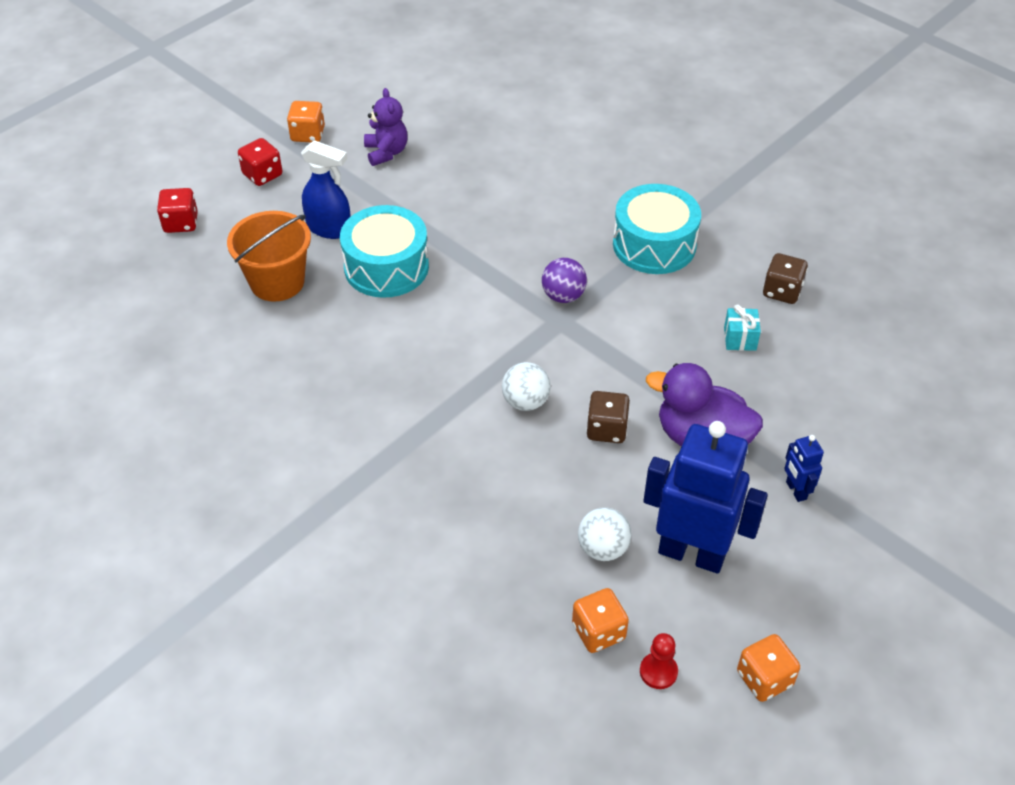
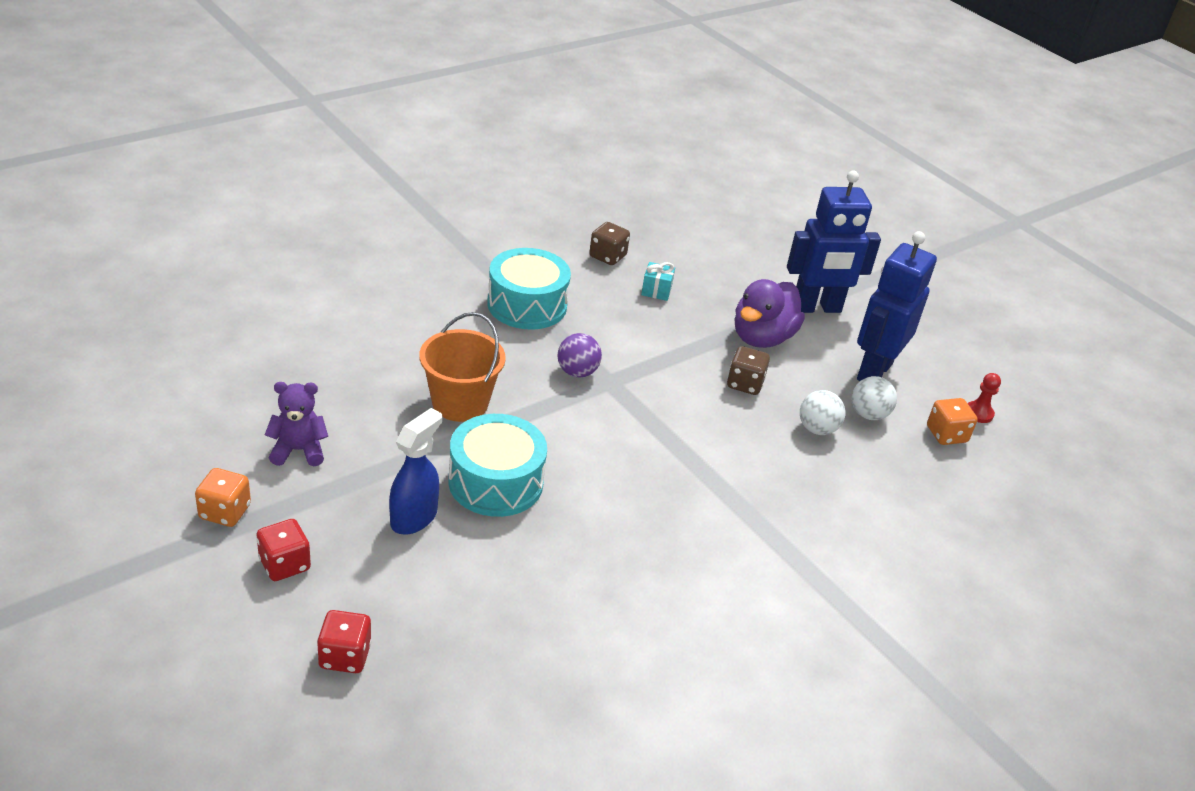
camera: 85 degrees left, 10 degrees down
(277, 282) = (489, 574): orange bucket -> orange bucket (460, 403)
(525, 402) = (706, 423): white ball -> white ball (817, 429)
(764, 679) = (979, 366): orange dice -> none
(795, 490) = (816, 308): blue robot -> blue robot, size x2.27

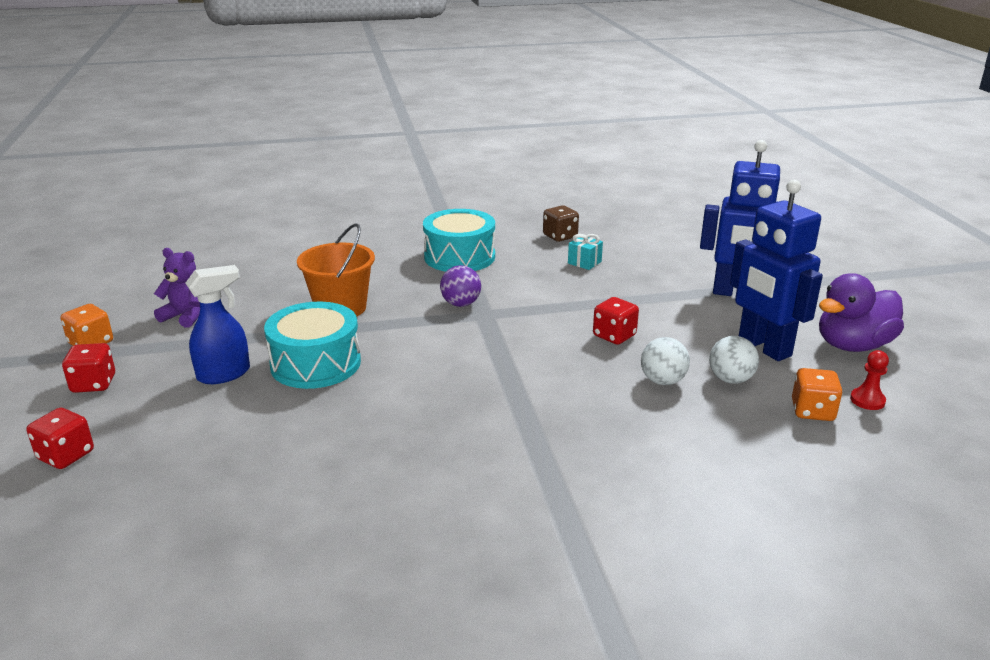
camera: 30 degrees right, 10 degrees down
(745, 384) = (614, 336): brown dice -> red dice
(762, 338) = (661, 306): purple duck -> purple duck (853, 345)
(874, 371) = (763, 347): blue robot -> blue robot turned 90 degrees counterclockwise

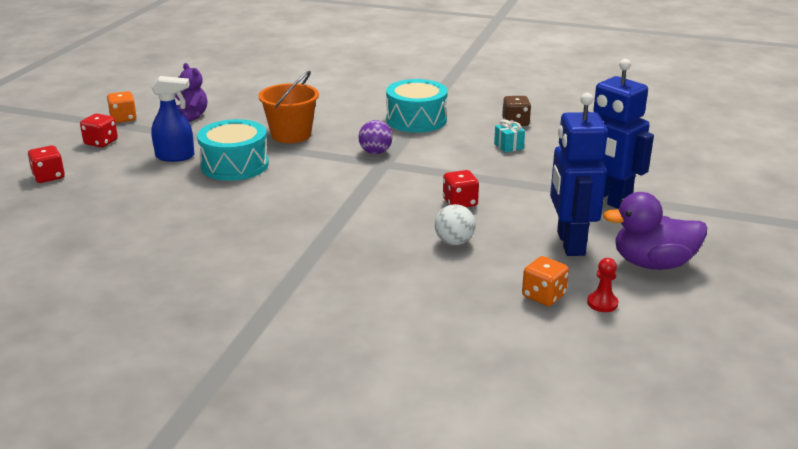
camera: 30 degrees right, 0 degrees up
(730, 379) = (509, 256): white ball -> none

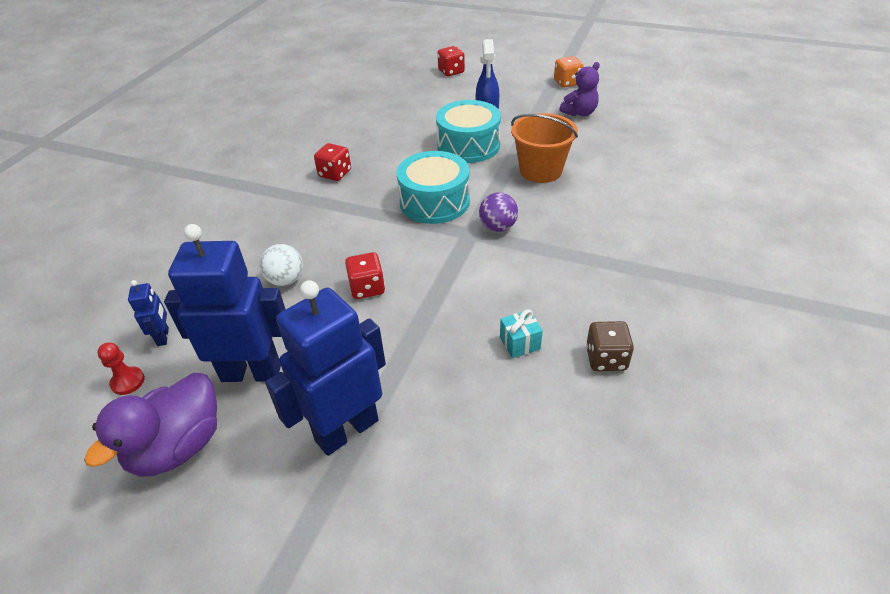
camera: 95 degrees right, 15 degrees up
(101, 142) = (515, 81): red dice -> red dice (335, 174)
(416, 120) = (597, 259): turquoise drum -> turquoise drum (434, 202)
(543, 296) = (163, 337): orange dice -> blue robot
(652, 264) = (178, 447): purple duck -> purple duck turned 150 degrees counterclockwise

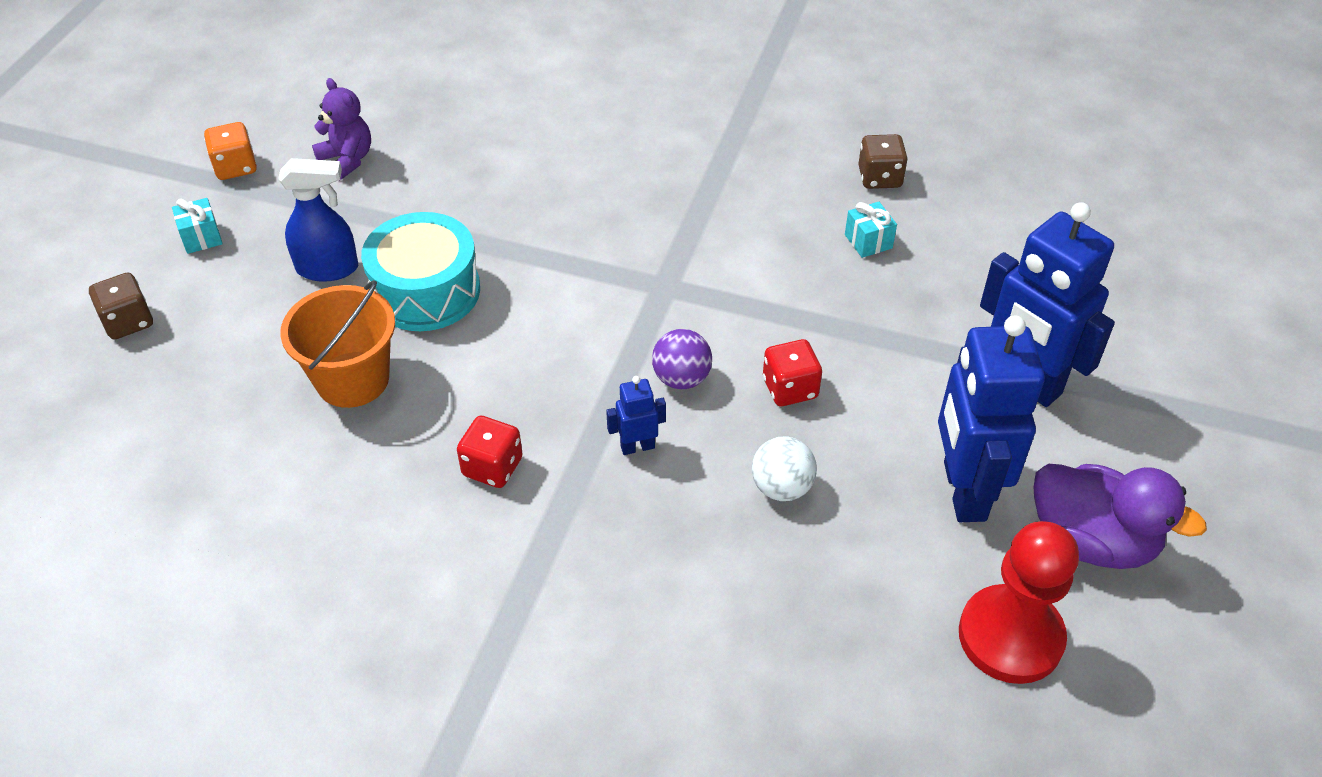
camera: 95 degrees left, 5 degrees up
(128, 382) = (1010, 636): red pawn -> red pawn, size x2.23
(163, 337) = (920, 619): blue robot -> blue robot (637, 447)
(434, 202) = (587, 327): turquoise drum -> none
(451, 72) = (128, 322): red dice -> brown dice
(498, 227) = (652, 257): purple ball -> purple ball (681, 378)
(510, 81) = (201, 237): none -> turquoise gift
(540, 170) = (513, 210): orange bucket -> orange bucket (352, 379)

